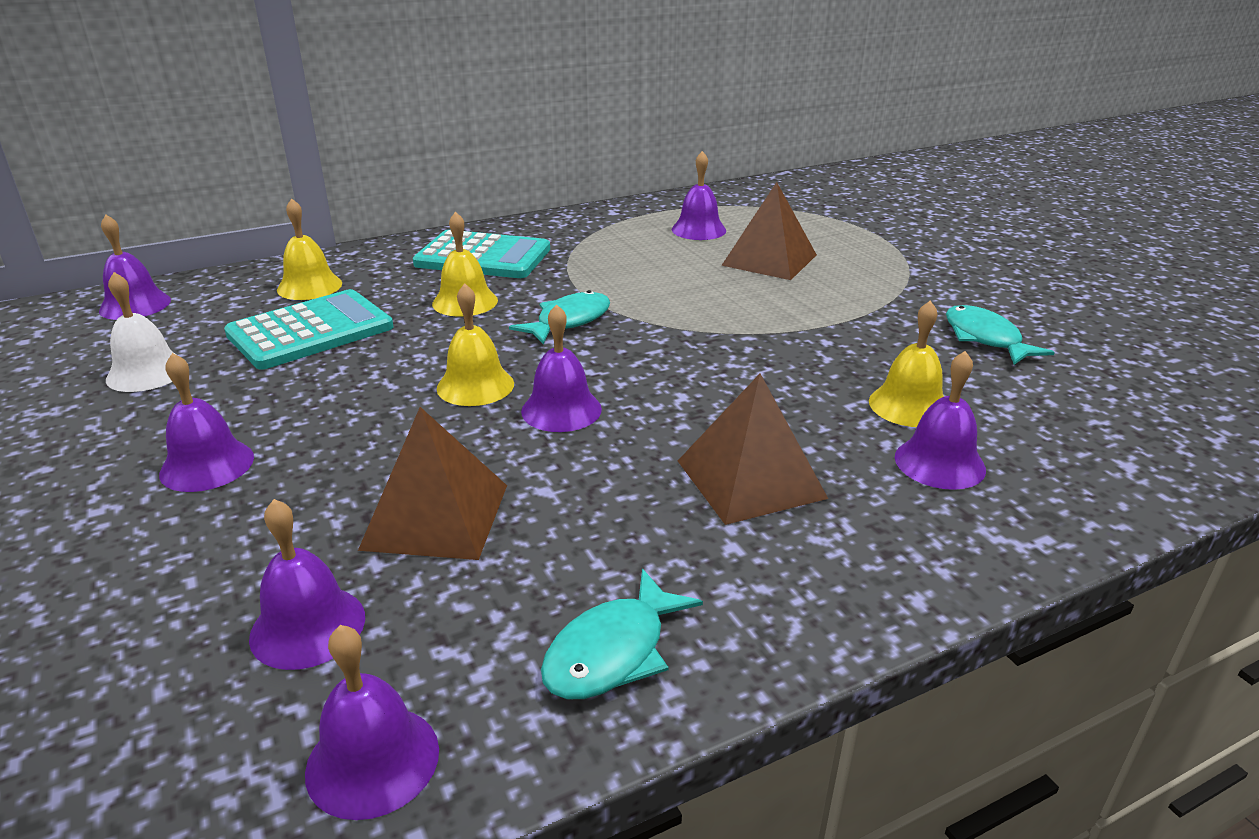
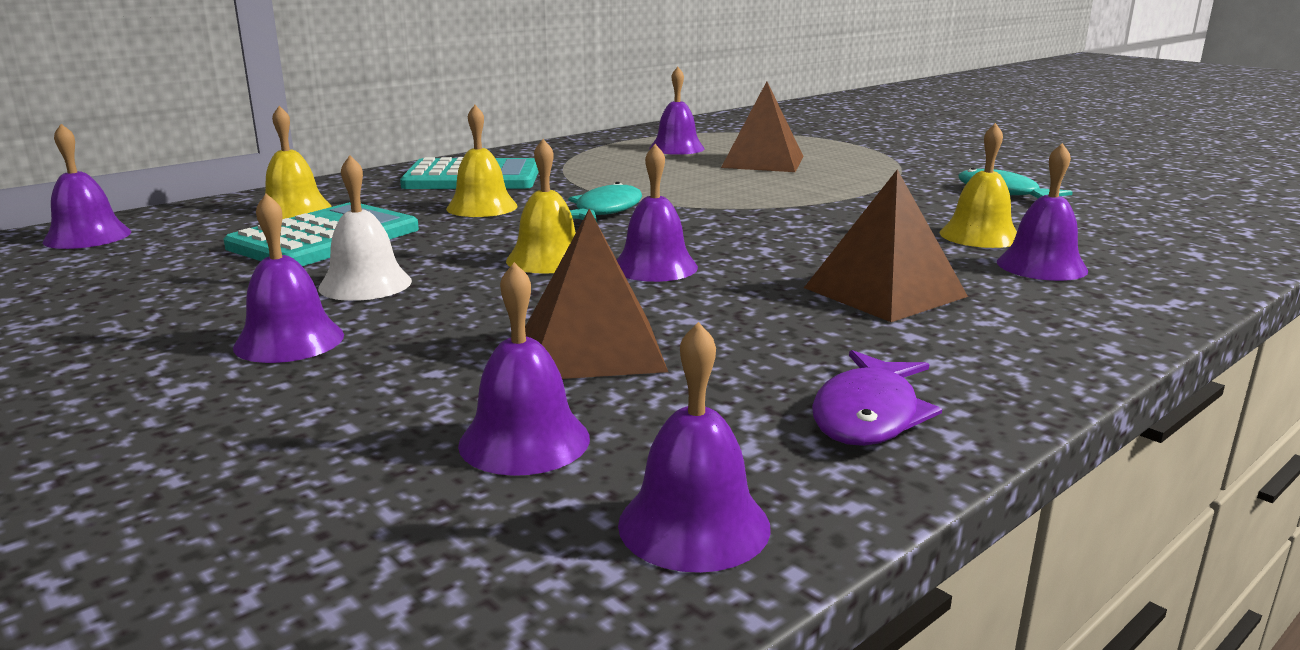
camera: 15 degrees left, 10 degrees down
(147, 372) = (149, 282): white bell -> white bell (365, 284)
(612, 652) = (868, 415): turquoise fish -> purple fish

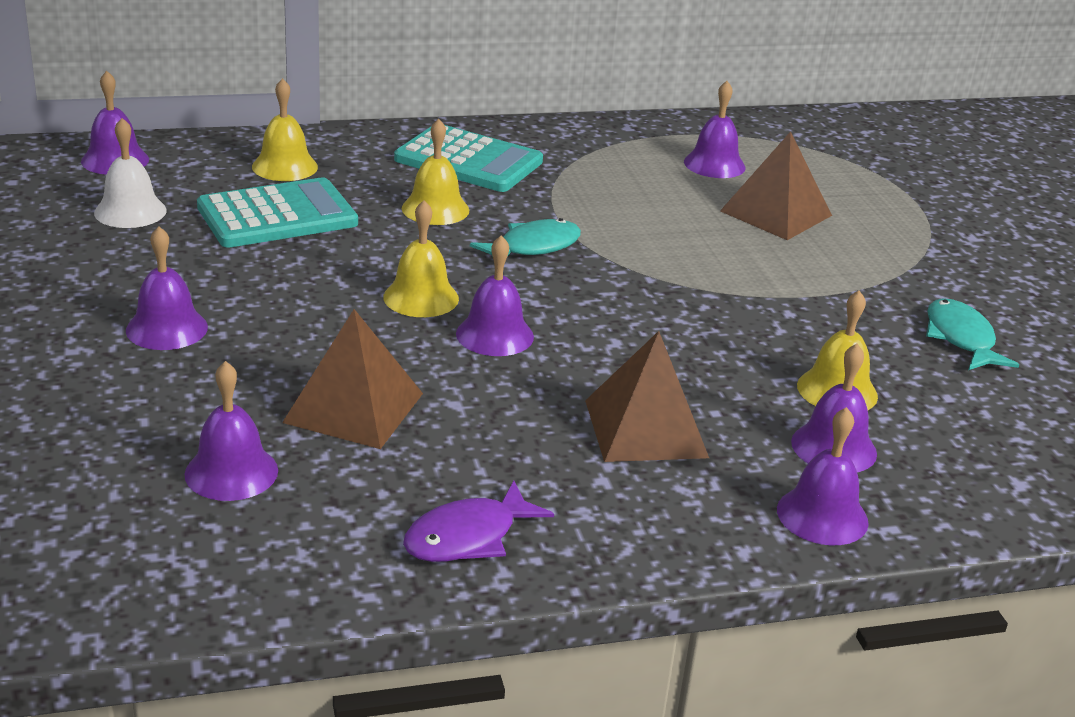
camera: 25 degrees right, 10 degrees up
(365, 284) = (262, 283): white bell -> white bell (130, 211)
(694, 525) = (263, 570): purple bell -> purple bell (822, 515)

